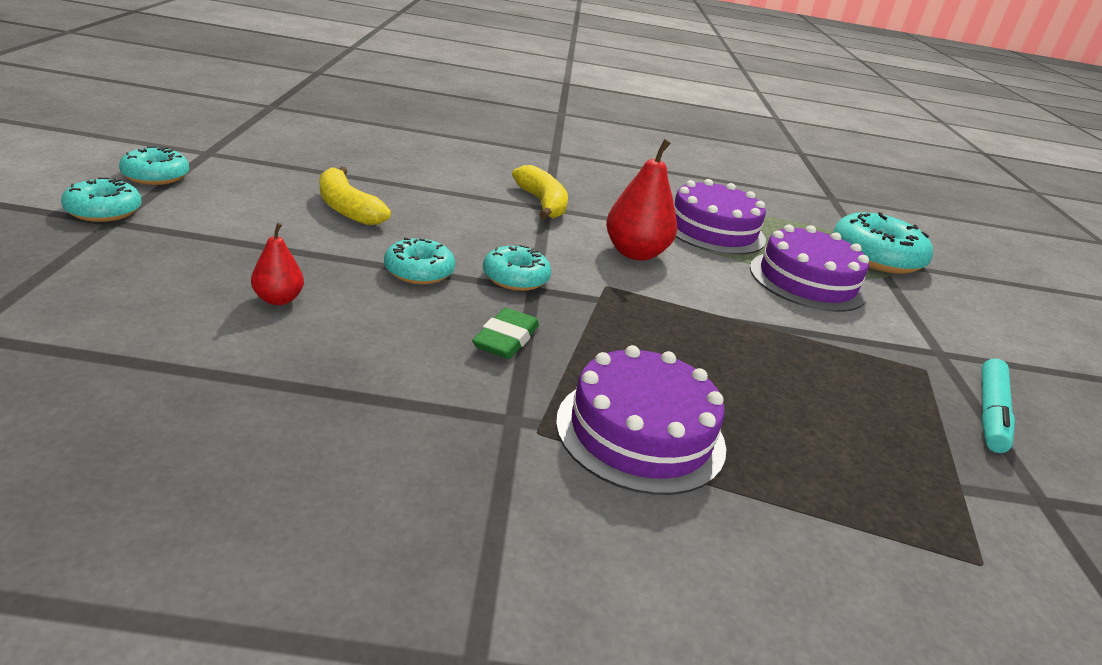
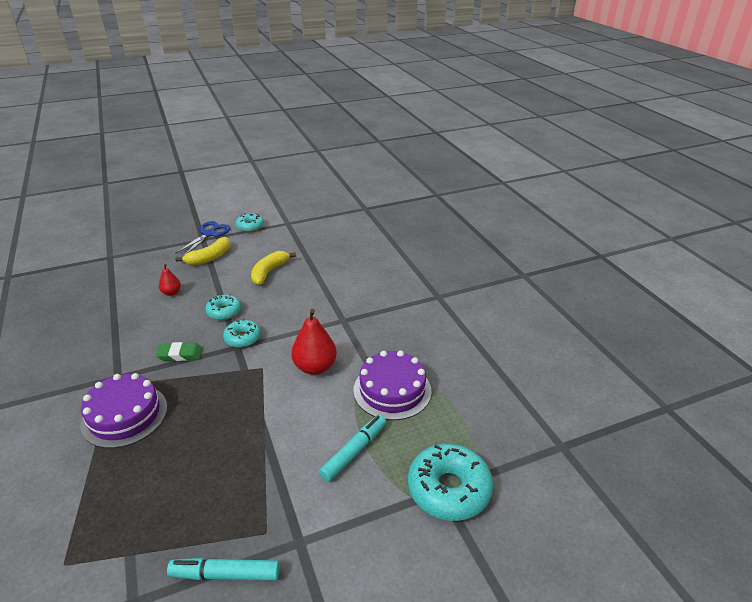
camera: 70 degrees right, 5 degrees up
(104, 211) = (209, 234): turquoise donut -> blue scissors
(542, 203) = (346, 317): yellow banana -> yellow banana (209, 257)
(807, 281) = (354, 451): purple cake -> turquoise marker

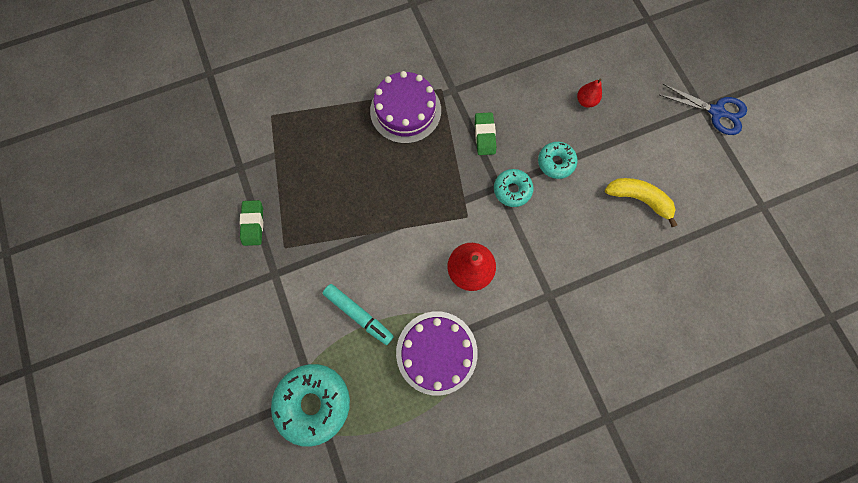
camera: 90 degrees right, 40 degrees up
(209, 257) = (661, 125): yellow banana -> none
(225, 574) = (253, 224): turquoise marker -> green eraser
(250, 226) = (744, 159): turquoise donut -> none

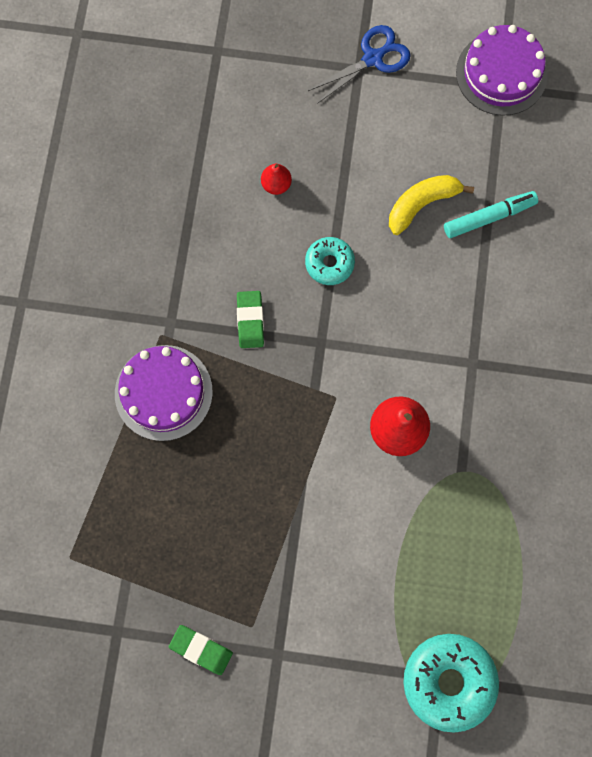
camera: 60 degrees left, 0 degrees up
(359, 314) = (379, 580): turquoise marker -> turquoise marker (489, 217)
(436, 352) = (467, 518): purple cake -> purple cake (501, 73)
(484, 135) = (250, 321): green eraser -> green eraser turned 60 degrees clockwise
(512, 190) = (333, 330): turquoise donut -> none

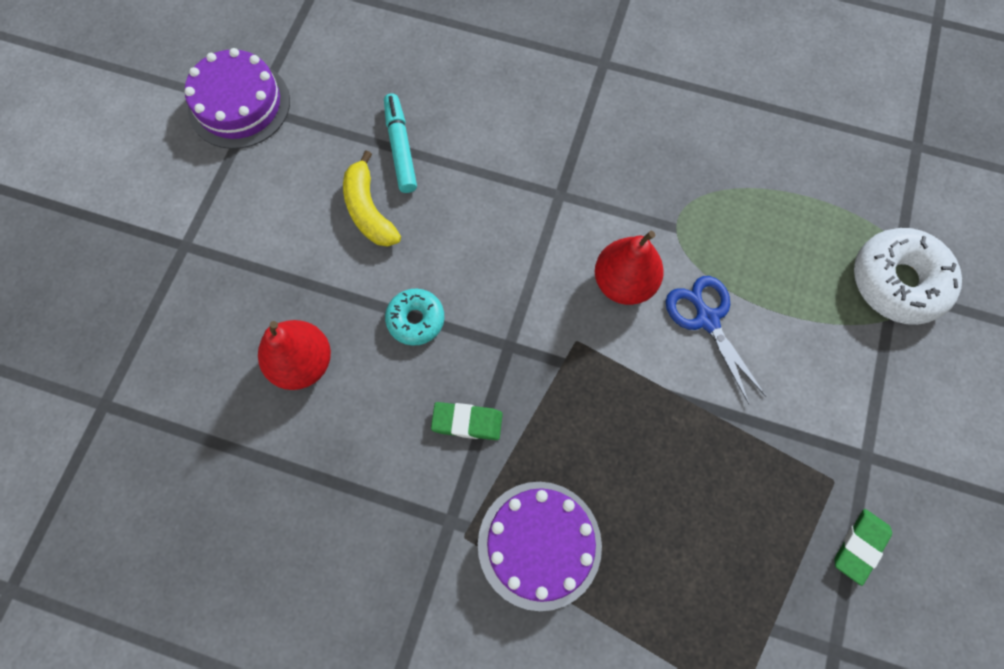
camera: 80 degrees left, 5 degrees down
(276, 185) = (302, 363): red pear -> red pear, size x1.81
(373, 58) = (177, 228): blue scissors -> blue scissors (706, 319)
(448, 681) = (897, 282): turquoise donut -> white donut

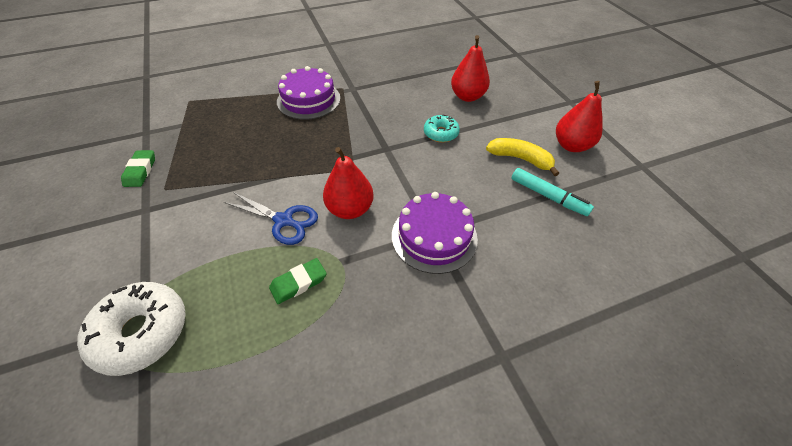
camera: 140 degrees right, 20 degrees down
(239, 104) = (650, 162): purple cake -> purple cake (434, 236)
(287, 184) = (571, 145): none -> red pear
(467, 422) = (377, 115): green eraser -> green eraser (298, 283)

